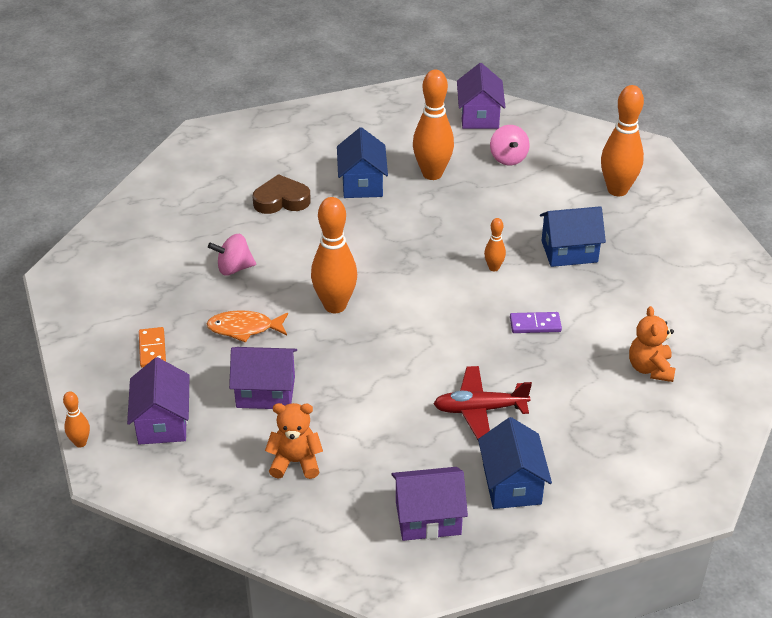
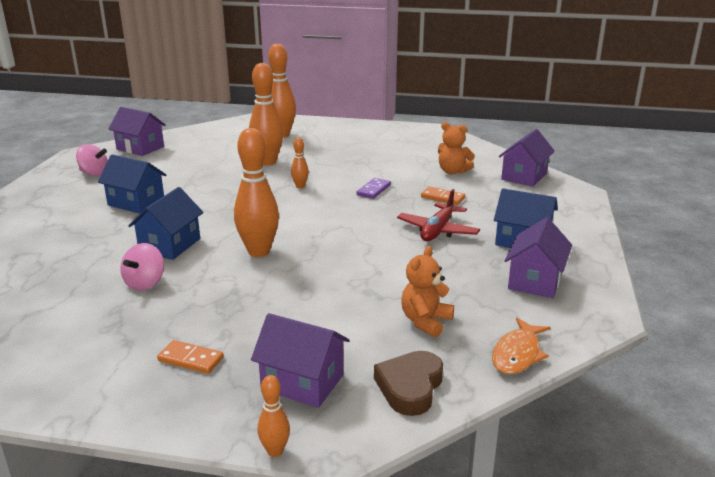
camera: 60 degrees left, 15 degrees down
(244, 328) = (230, 300): orange fish -> orange fish (518, 354)
(265, 392) = (324, 312): purple house -> purple house (524, 176)
(281, 200) = (96, 238): brown heart -> brown heart (410, 387)
(432, 174) = (171, 177): orange bowling pin -> orange bowling pin (267, 162)
(508, 158) = (199, 152): pink spinning top -> pink spinning top (94, 174)
(566, 385) = (442, 198): none -> orange domino
(569, 251) = (317, 162): blue house -> blue house (170, 245)

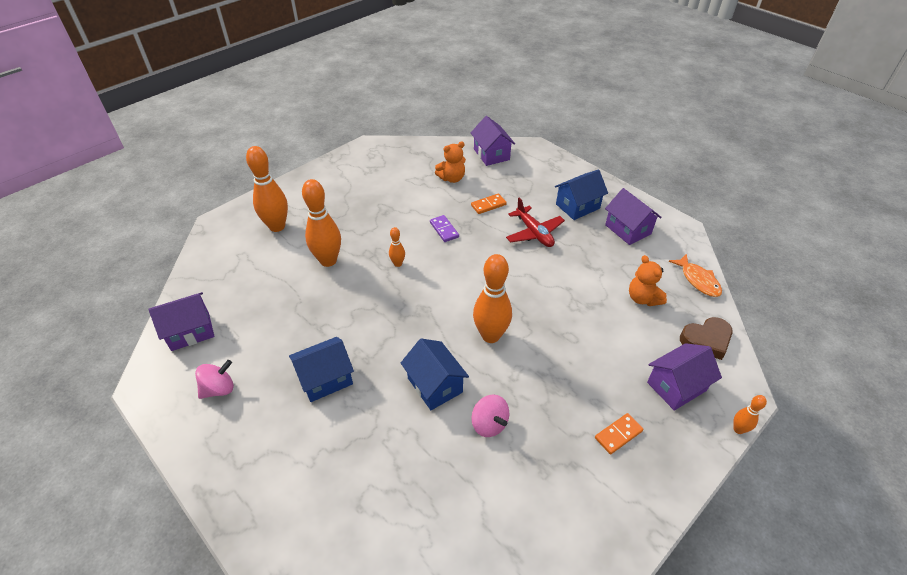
camera: 55 degrees left, 20 degrees up
(410, 387) = (706, 340): brown heart -> brown heart turned 75 degrees counterclockwise

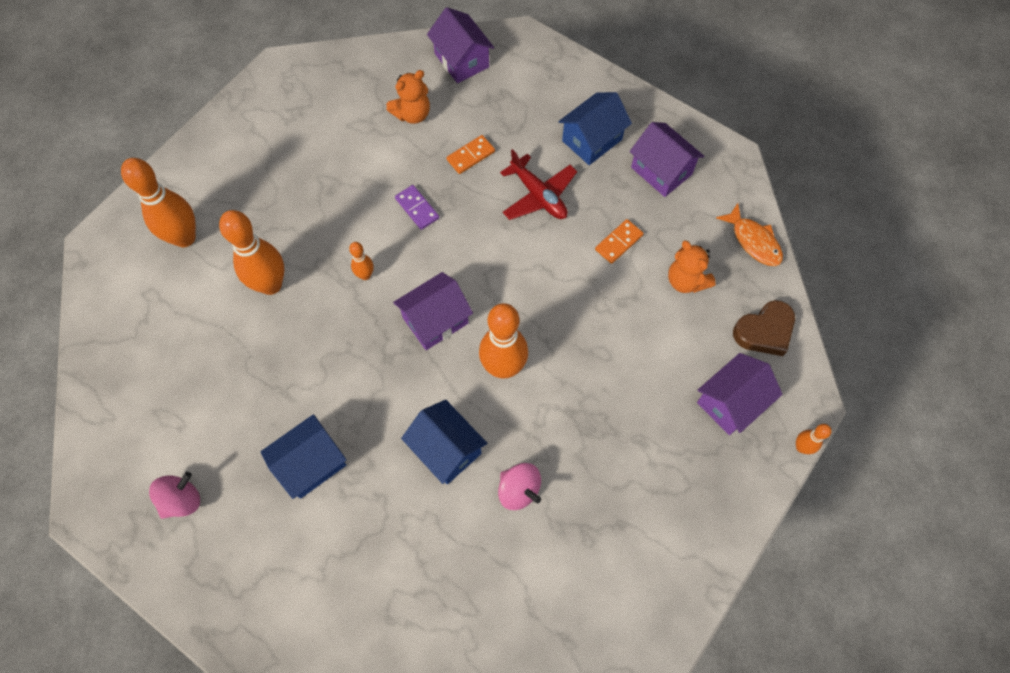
camera: 10 degrees left, 20 degrees up
(190, 331) = (118, 424): purple house -> purple house (435, 320)
(618, 434) = (668, 477): orange domino -> orange domino (619, 242)

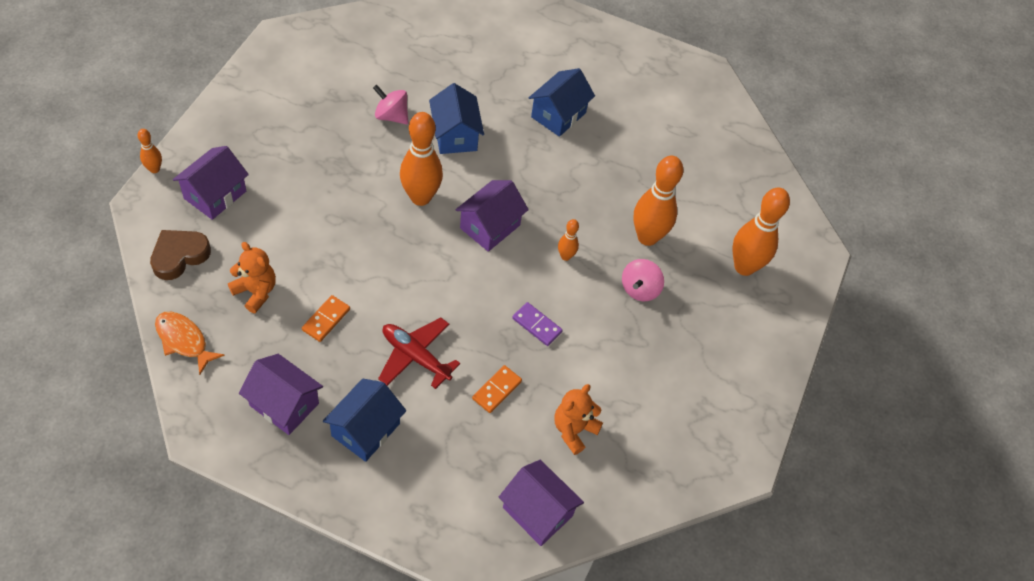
camera: 160 degrees right, 10 degrees down
(182, 500) = (644, 84): pink spinning top -> pink spinning top (639, 289)
(446, 449) = (455, 135): blue house -> blue house turned 45 degrees clockwise

